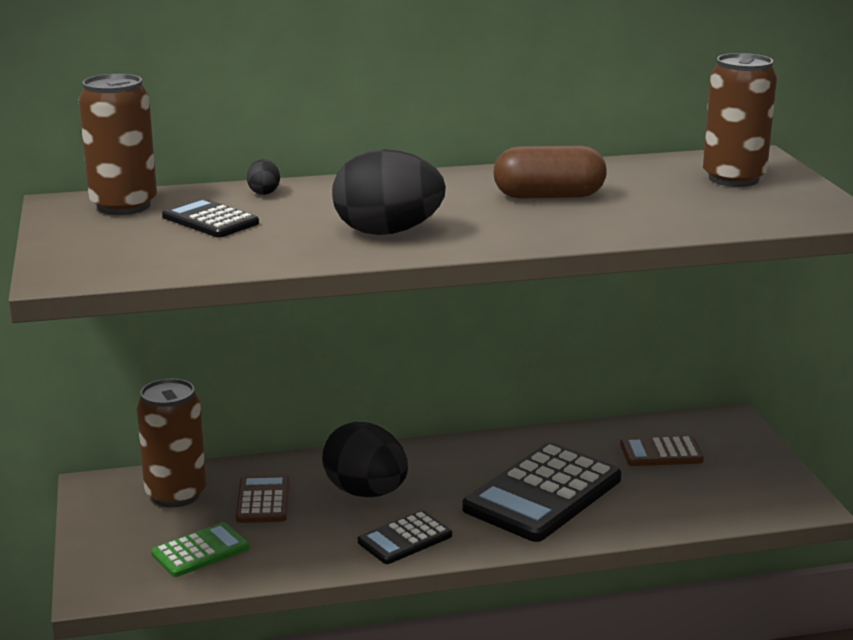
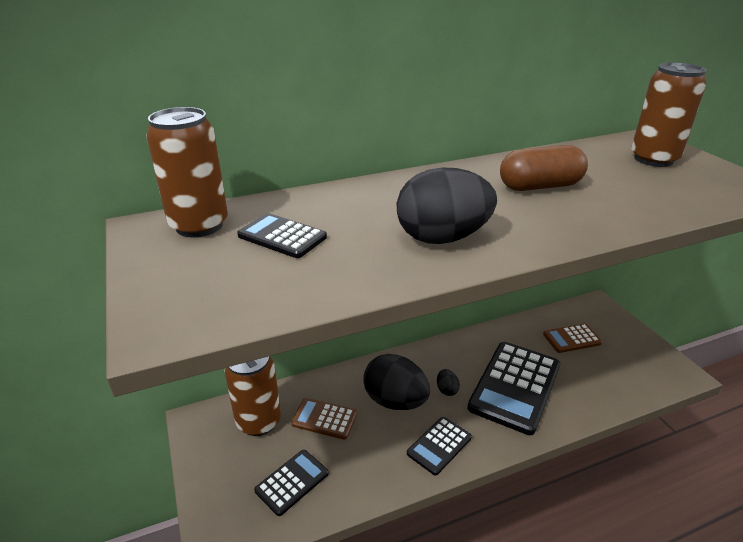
camera: 10 degrees left, 10 degrees up
(200, 551) = (292, 482): green calculator -> black calculator
(263, 500) = (324, 419): brown calculator -> brown calculator turned 60 degrees counterclockwise
(264, 192) = (315, 200): black egg -> black egg (446, 390)

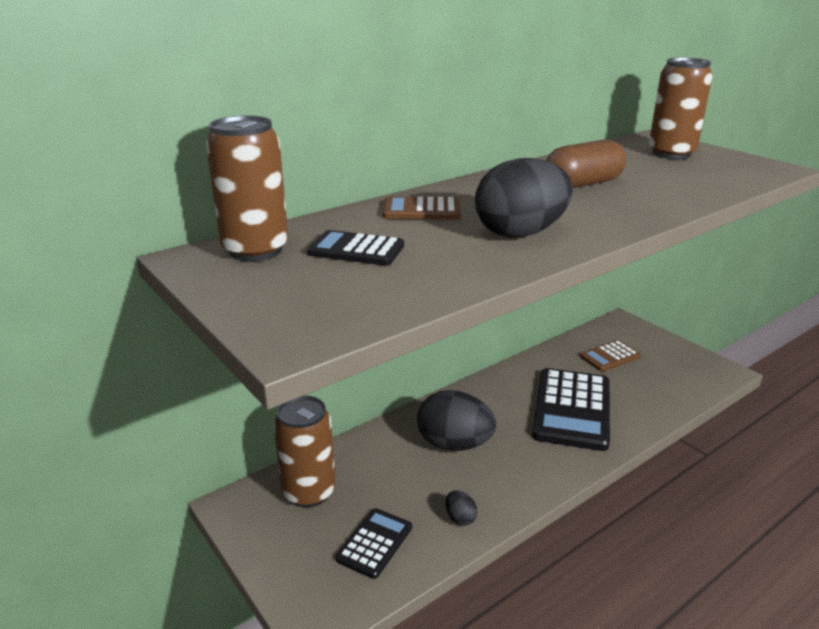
camera: 15 degrees left, 5 degrees down
(324, 419) = (383, 475): brown calculator -> brown calculator (421, 210)
(439, 445) = (518, 477): black calculator -> none
(446, 390) = (504, 424): black egg -> black egg (460, 518)

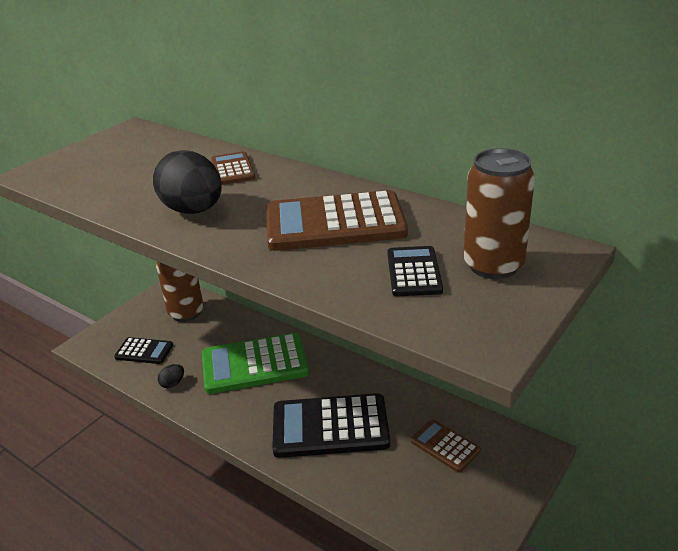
camera: 75 degrees right, 5 degrees up
(255, 250) = (144, 139): brown can -> none
(356, 250) = (150, 164): black calculator -> black calculator (413, 272)
(454, 444) = (254, 364): black egg -> green calculator
(583, 184) = (335, 223): brown capsule -> brown calculator

